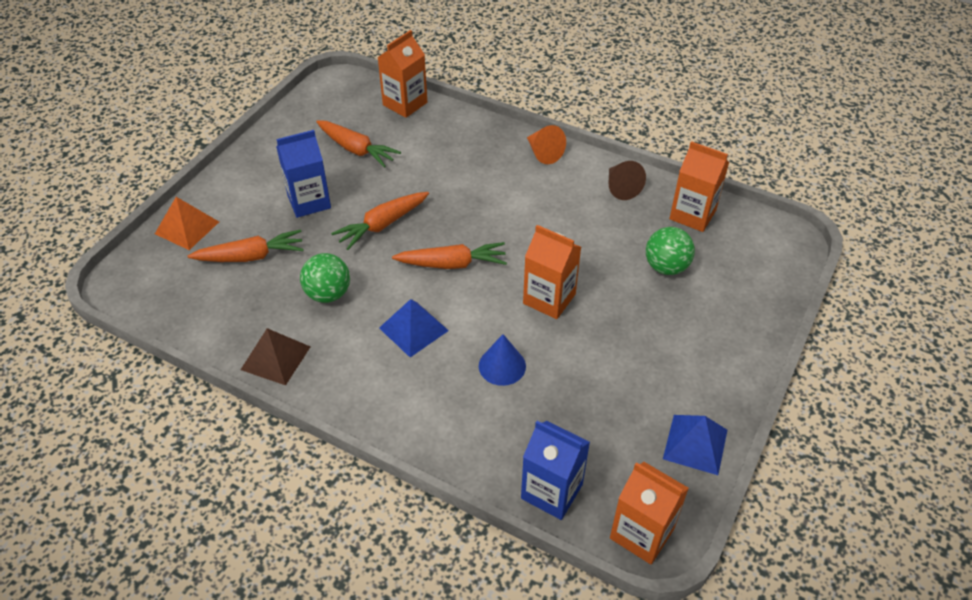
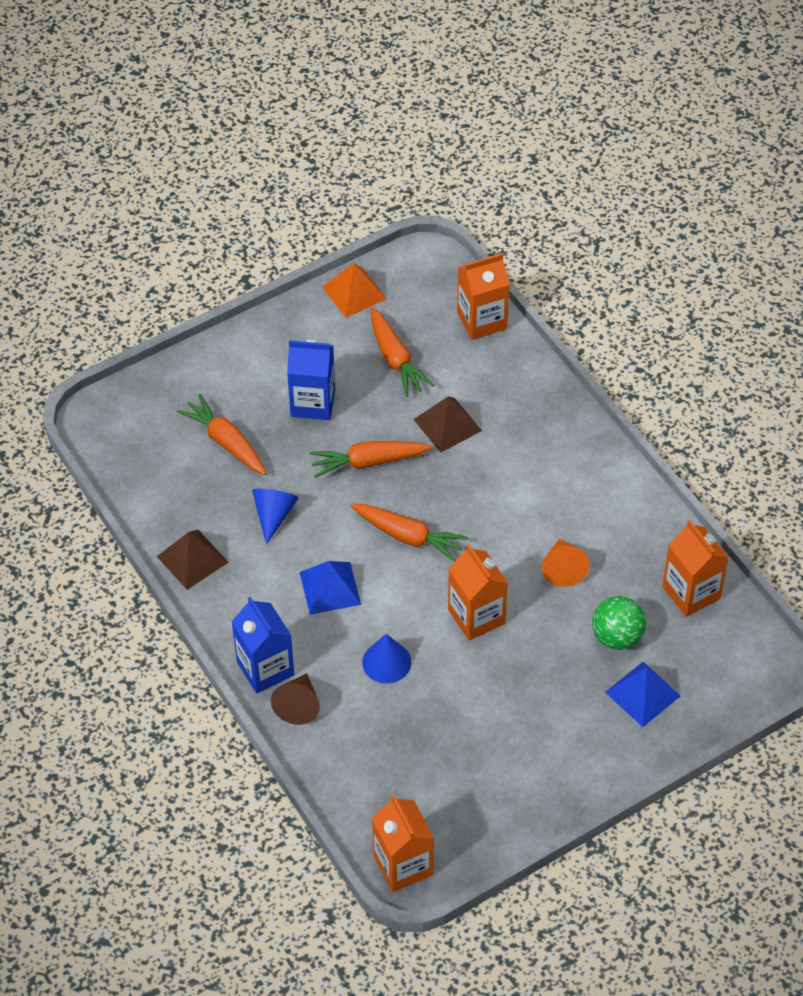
camera: 30 degrees right, 5 degrees up
(187, 227) = (183, 382): orange pyramid -> orange pyramid (354, 292)
(251, 256) = (225, 442): orange carrot -> orange carrot turned 150 degrees counterclockwise
(328, 294) = (274, 515): green ball -> blue cone
(427, 176) = (447, 424): none -> brown pyramid
(543, 153) = (588, 449): orange cone -> orange cone (563, 569)
(551, 491) = (353, 794): blue carton -> blue carton (265, 668)
(621, 188) = (640, 527): brown cone -> brown cone (298, 705)
(695, 444) = (507, 816): blue pyramid -> blue pyramid (643, 694)

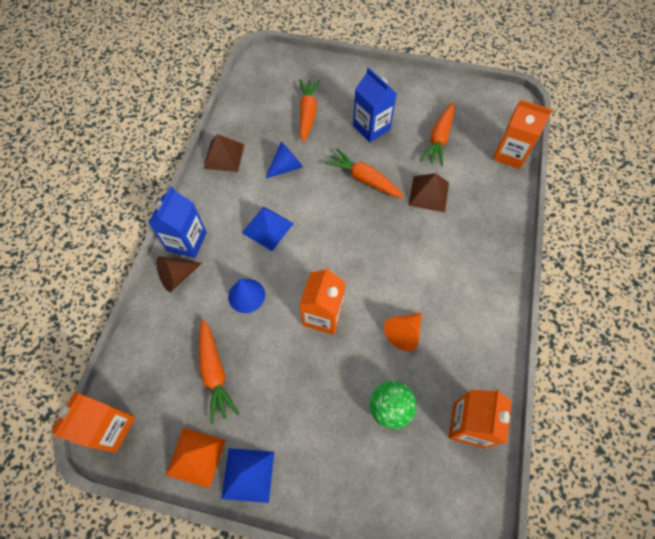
camera: 45 degrees right, 10 degrees up
(354, 292) = (455, 91): orange pyramid -> orange pyramid (196, 457)
(409, 536) = (339, 236): orange carrot -> orange carrot (215, 373)
(643, 694) = (365, 464): blue pyramid -> blue pyramid (248, 475)

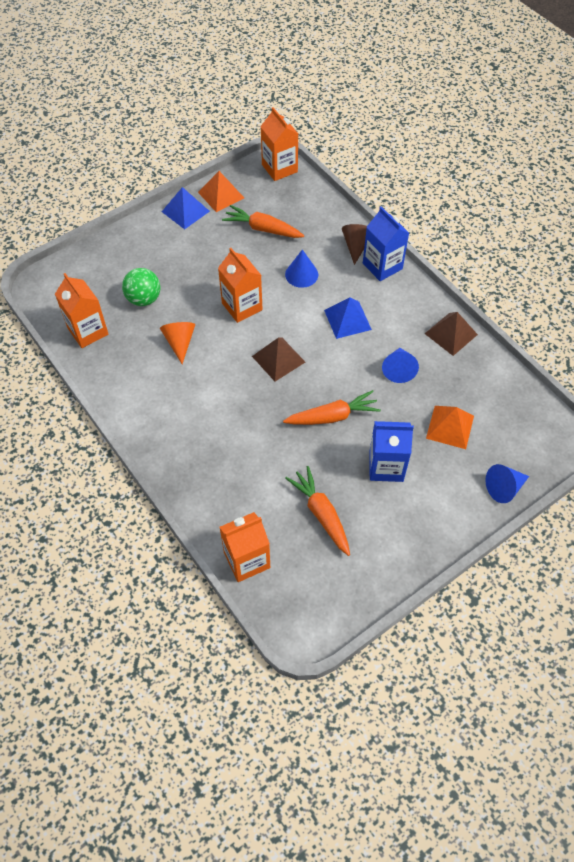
camera: 130 degrees right, 5 degrees down
(307, 113) = (450, 427): orange carrot -> orange pyramid
(326, 67) = (504, 488): none -> blue cone
(429, 193) = (271, 453): brown pyramid -> brown pyramid (278, 359)

